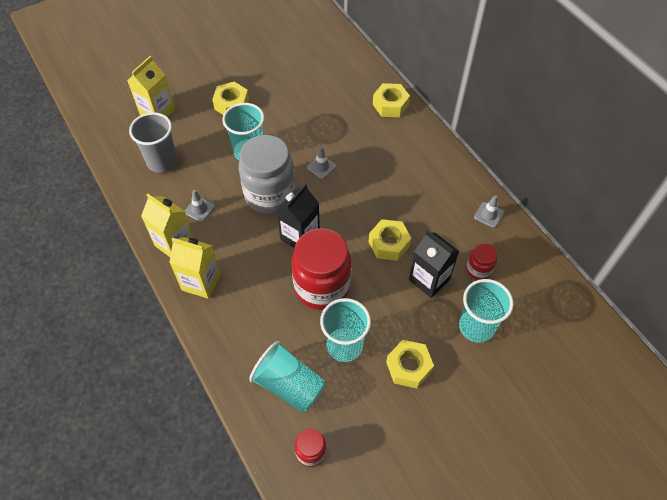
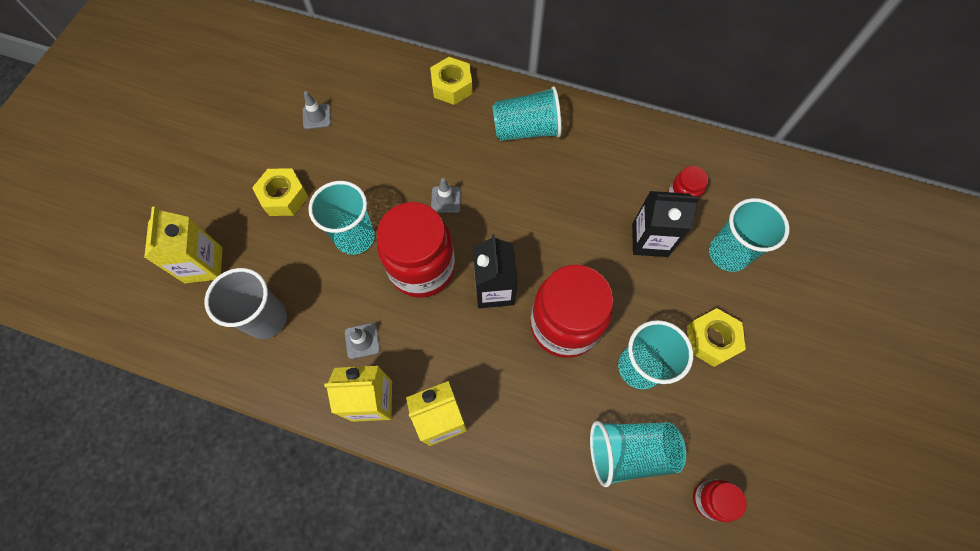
camera: 40 degrees left, 10 degrees up
(270, 195) = (422, 268): grey jar -> red jar
(389, 244) = (583, 232): yellow nut -> none
(413, 160) = (526, 130): none -> turquoise cup
(488, 215) = (640, 137): grey traffic cone -> grey traffic cone (317, 116)

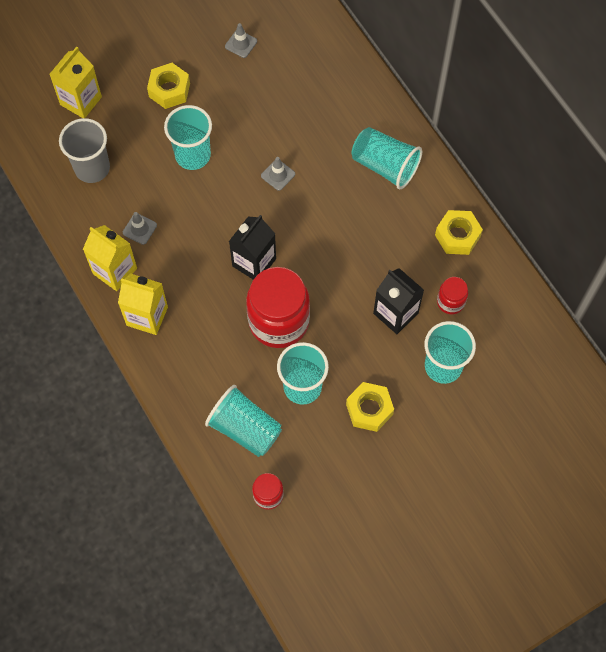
camera: 40 degrees right, 0 degrees up
(422, 268) = (219, 211): red jar -> none
(452, 86) = (361, 91): yellow nut -> yellow nut (457, 236)

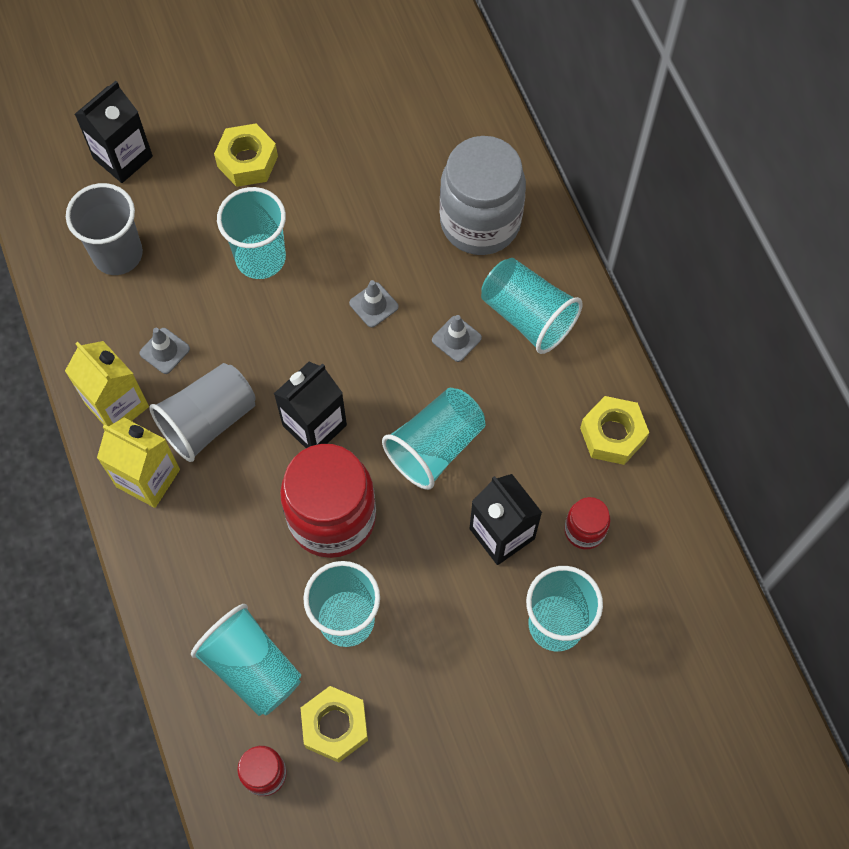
camera: 10 degrees right, 0 degrees up
(81, 101) = (123, 157): yellow carton -> black carton
(180, 271) = (208, 420): none -> grey cup
(241, 44) = (359, 112): grey traffic cone -> grey traffic cone (456, 339)
(339, 263) = (435, 446): none -> turquoise cup
(340, 107) = (480, 222): none -> grey jar
(369, 409) = (436, 670): yellow nut -> yellow nut (335, 726)

